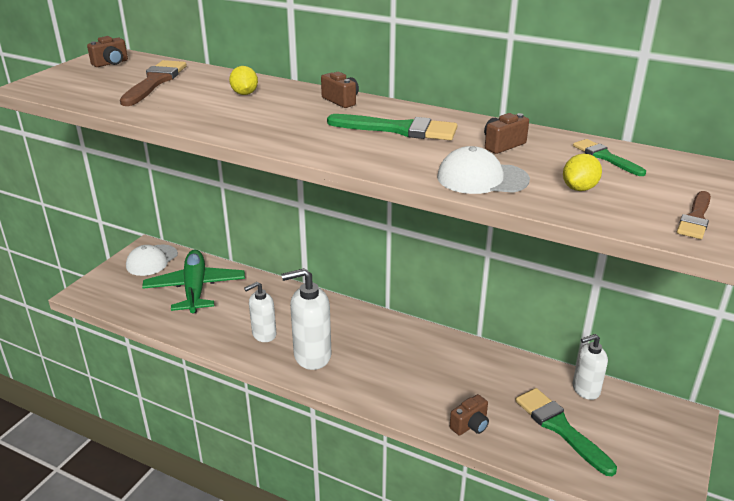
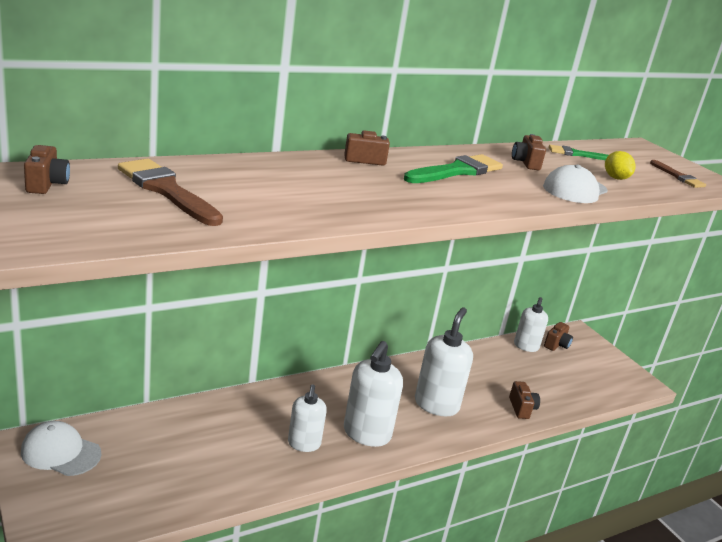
camera: 60 degrees left, 5 degrees down
(152, 260) = (60, 452): white cap -> white cap turned 135 degrees clockwise
(195, 289) = (168, 448): green plane -> none
(244, 94) = (282, 176): yellow lemon -> none
(400, 374) = (436, 404): none -> white soap dispenser
(560, 428) = (553, 377): green brush -> none
(627, 409) = (556, 345): none -> brown camera

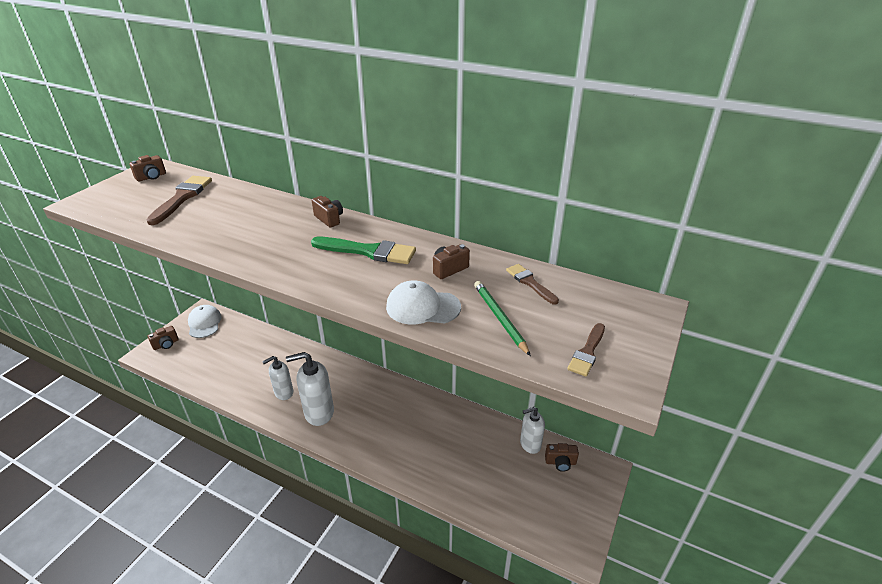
camera: 60 degrees right, 10 degrees up
(436, 404) = (386, 429): white soap dispenser -> none
(522, 408) = (434, 477): brown camera -> brown camera (166, 344)
(576, 154) = (530, 283): green brush -> brown brush
(615, 178) = (500, 318): yellow lemon -> green pencil

